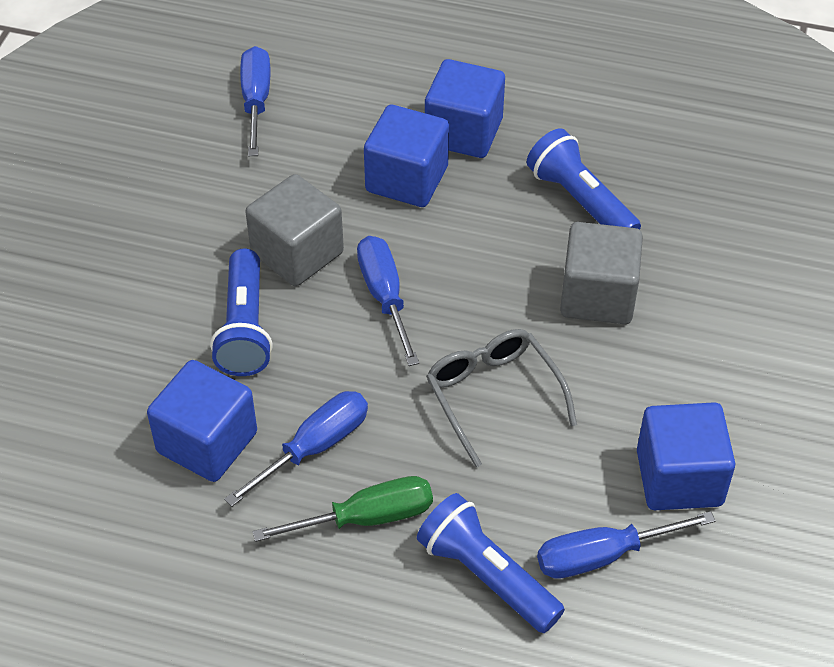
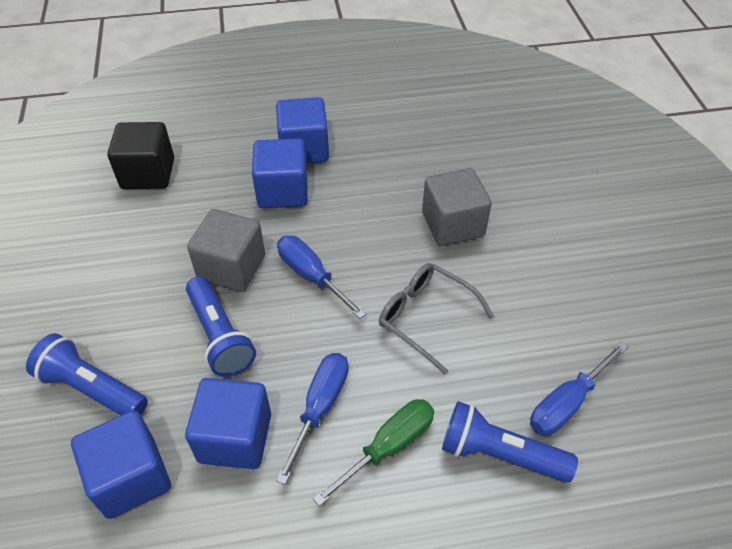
camera: 25 degrees left, 0 degrees up
(256, 101) = (148, 173): blue screwdriver -> black cube
(580, 201) = (405, 168): blue flashlight -> blue flashlight (92, 388)
(679, 478) = (579, 326): blue cube -> blue cube (131, 477)

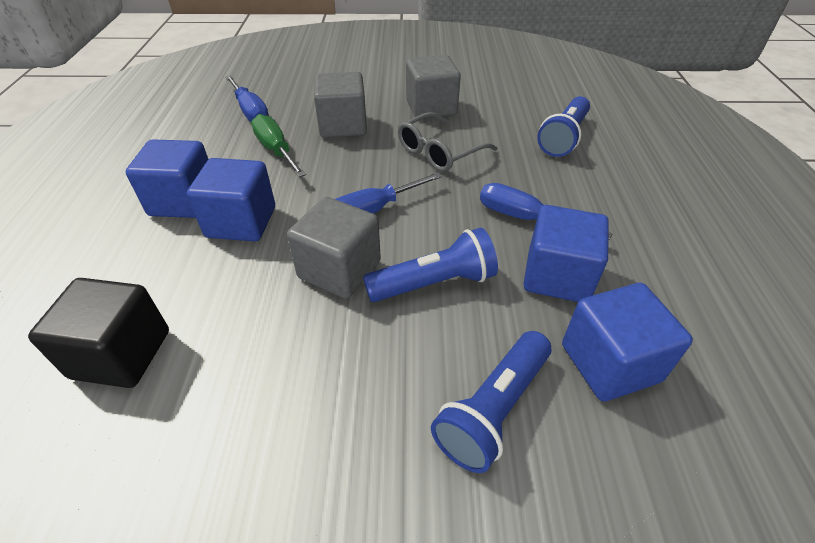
camera: 80 degrees left, 5 degrees down
(388, 447) = (561, 185): green screwdriver -> green screwdriver (276, 150)
(523, 298) = (431, 108): none -> grey cube
(567, 402) = (522, 106): blue screwdriver -> blue screwdriver (250, 111)

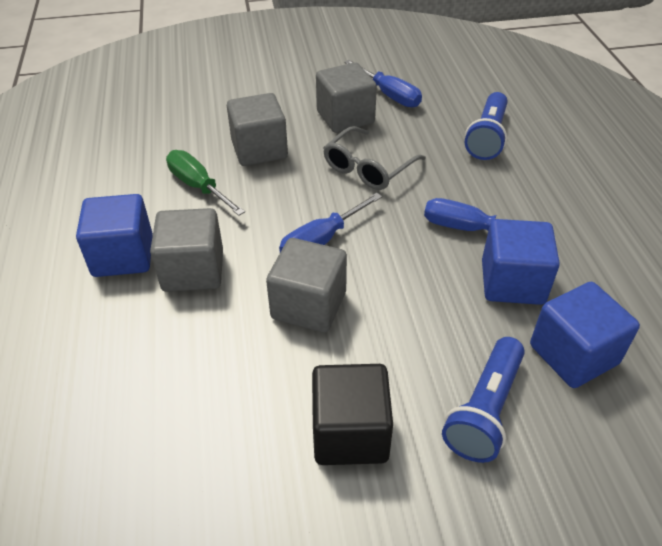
camera: 10 degrees left, 0 degrees up
(121, 354) = (130, 417): black cube -> black cube (350, 433)
(241, 222) = (193, 270): blue cube -> grey cube
(250, 111) = (152, 143): blue screwdriver -> blue screwdriver (389, 95)
(434, 283) = (402, 305): blue flashlight -> none

